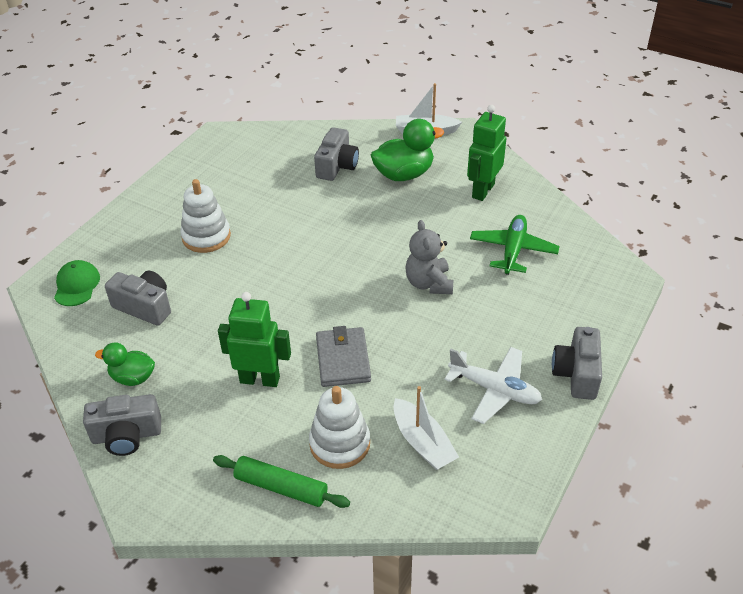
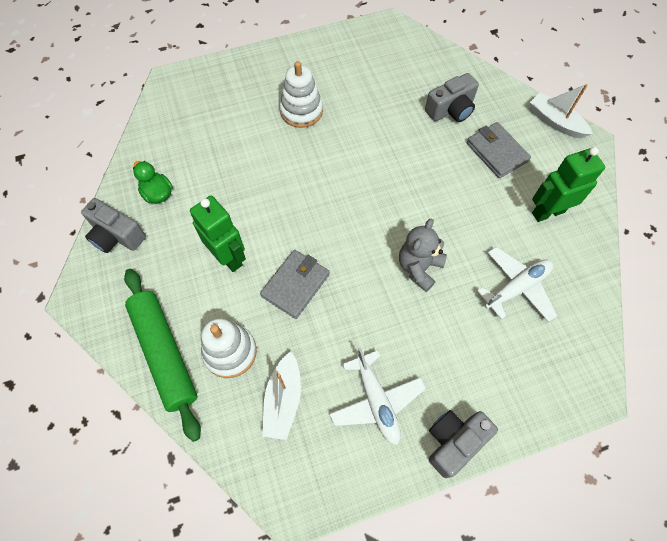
camera: 40 degrees right, 20 degrees up
(77, 285) = (189, 95): green cap -> none
(144, 307) = (212, 142): grey camera -> none
(281, 487) = (164, 353): green rolling pin -> green rolling pin, size x1.53
(404, 174) = (496, 152): green duck -> grey wallet
(513, 250) = (516, 287): green plane -> white plane

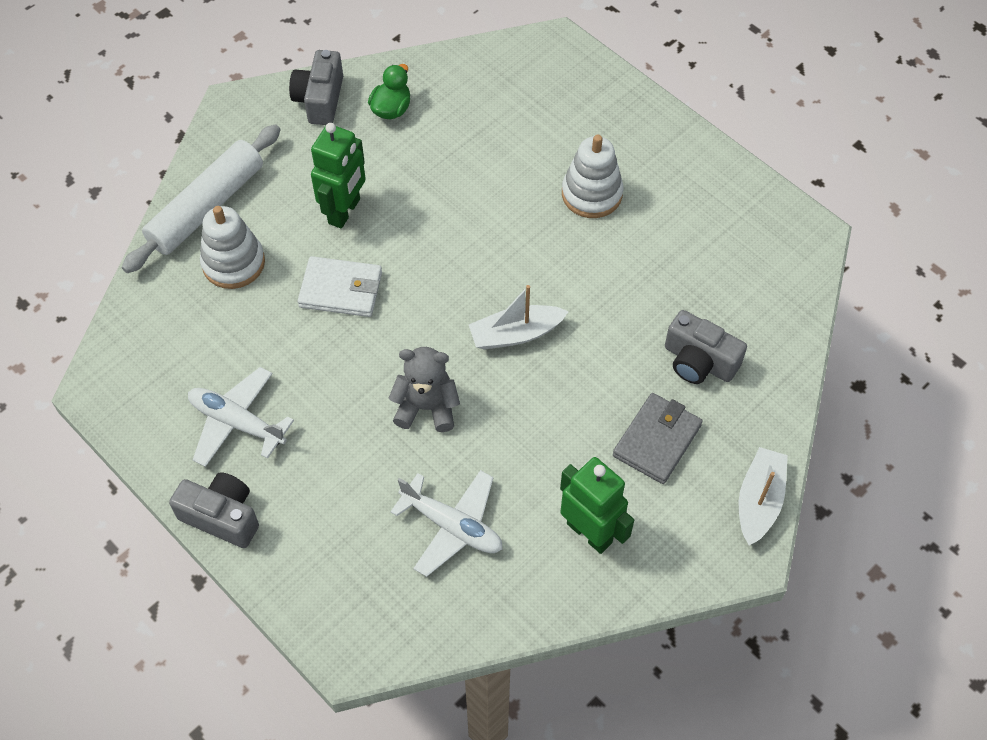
camera: 65 degrees right, 5 degrees down
(164, 353) = (206, 207): green rolling pin -> white rolling pin
(283, 400) = (201, 334): white boat -> white boat (515, 334)
(295, 285) = (341, 290): grey wallet -> white wallet
(376, 401) = (237, 422): white plane -> white plane turned 75 degrees clockwise

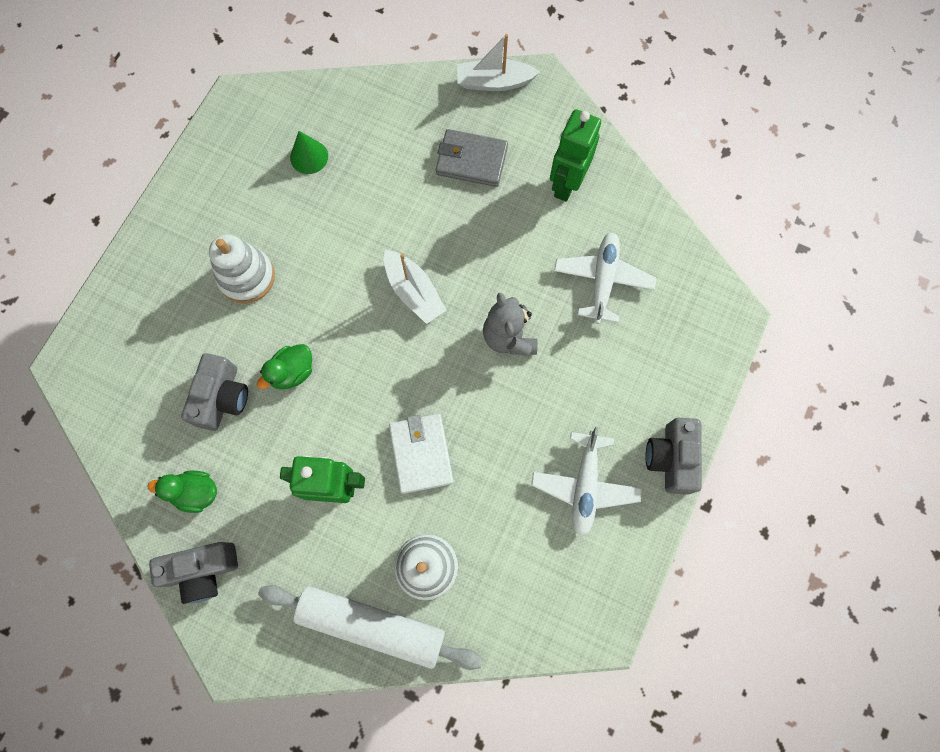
camera: 110 degrees left, 15 degrees up
(473, 207) = (292, 372): none -> green duck
(699, 361) = (390, 150): grey camera -> grey camera (222, 398)
(716, 282) = (309, 157): none -> green cone

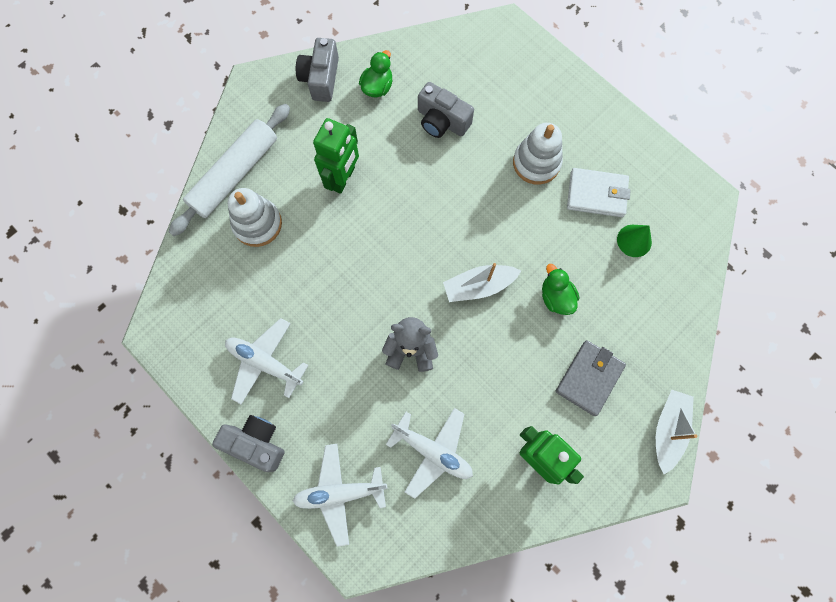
camera: 110 degrees right, 0 degrees up
(292, 372) = (443, 174): green duck -> green duck (556, 297)
(421, 454) = (342, 247): white wallet -> white wallet (596, 194)
(680, 354) = (340, 493): none -> white plane

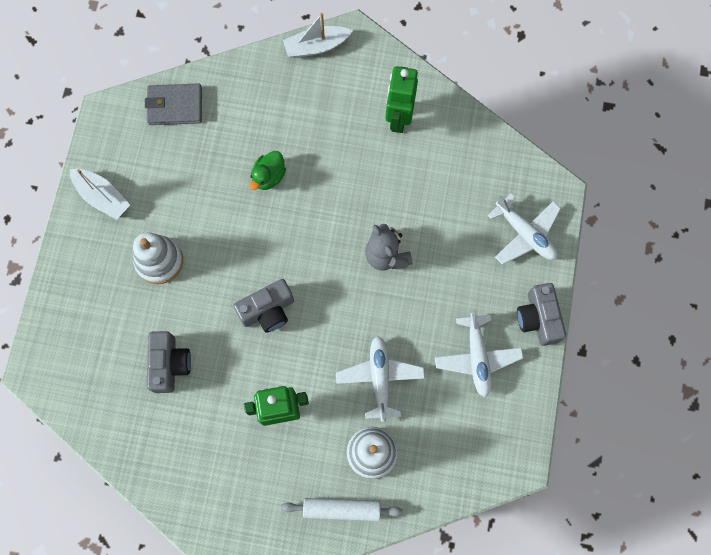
camera: 125 degrees left, 0 degrees up
(234, 174) = (341, 509): white rolling pin -> white rolling pin, size x0.65
(321, 78) = (196, 504): grey camera -> grey camera (268, 310)
(377, 87) = (171, 445): green duck -> none
(432, 451) = (448, 190): white plane -> white plane (380, 378)
(479, 286) = (300, 238): white boat -> white boat (102, 197)
(589, 378) = (316, 117): grey wallet -> grey wallet (175, 106)
(596, 194) = (158, 197): white wallet -> none
(634, 240) = (181, 147): green cone -> none

